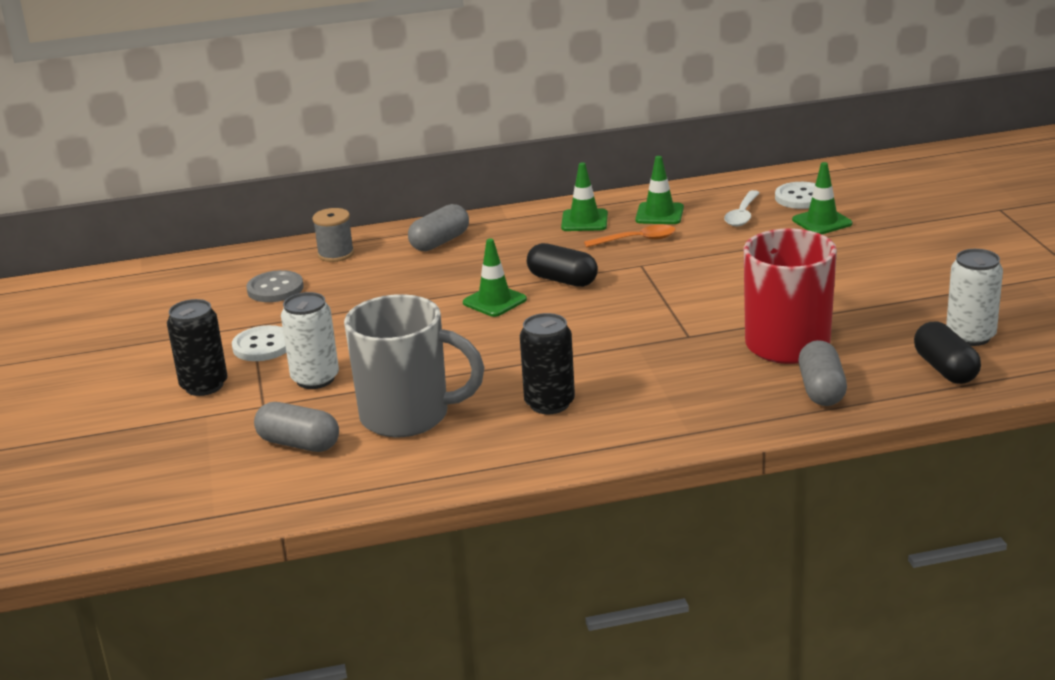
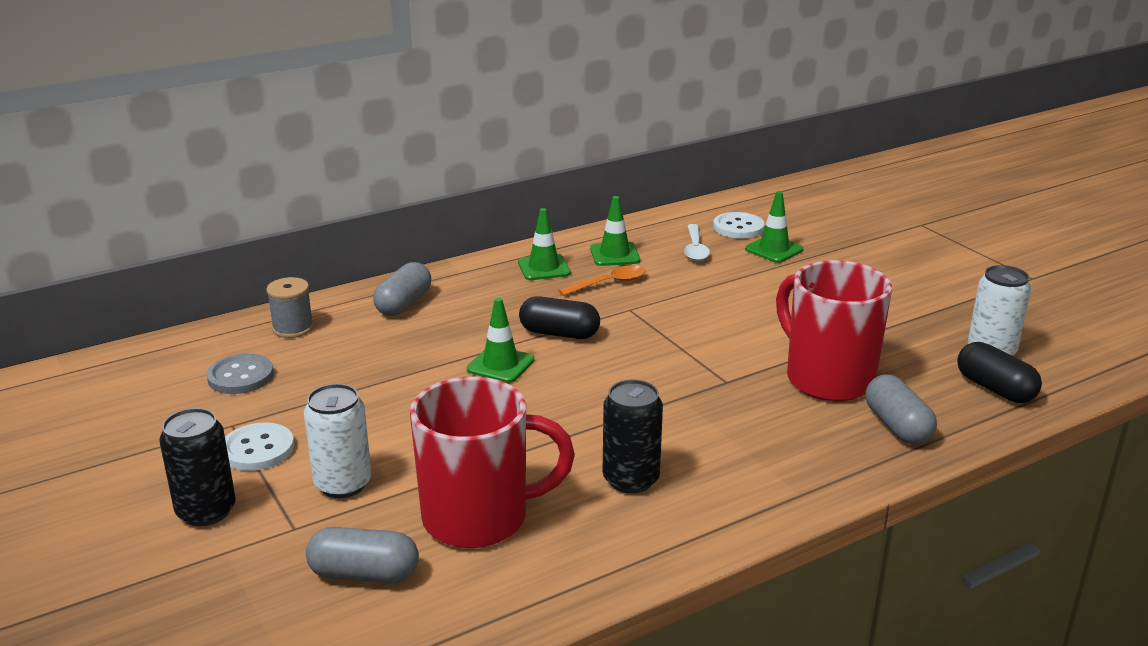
camera: 20 degrees left, 0 degrees up
(408, 416) = (479, 518): grey mug -> red mug

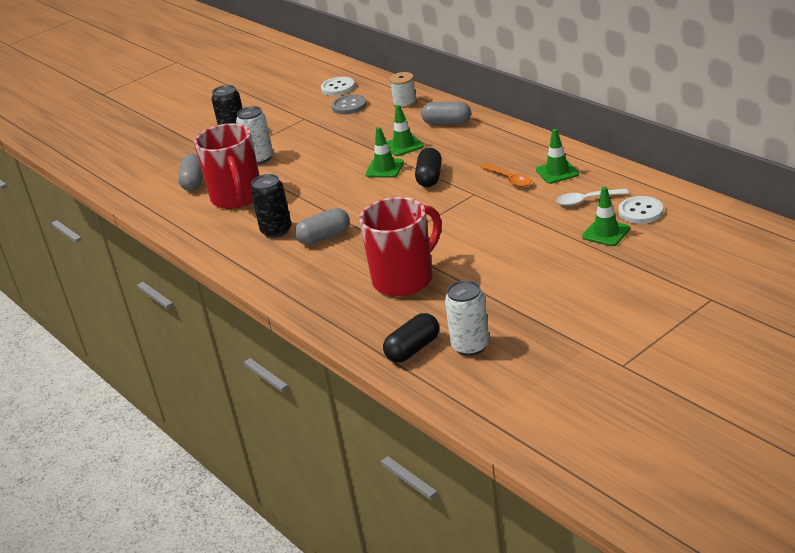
camera: 85 degrees right, 5 degrees up
(258, 449) = (284, 131): white button -> white button (338, 87)
(293, 328) = (404, 102): grey spool -> white spool
(544, 268) = (521, 152): green traffic cone -> green traffic cone (403, 145)
(897, 426) = (351, 311): grey capsule -> grey capsule (324, 237)

